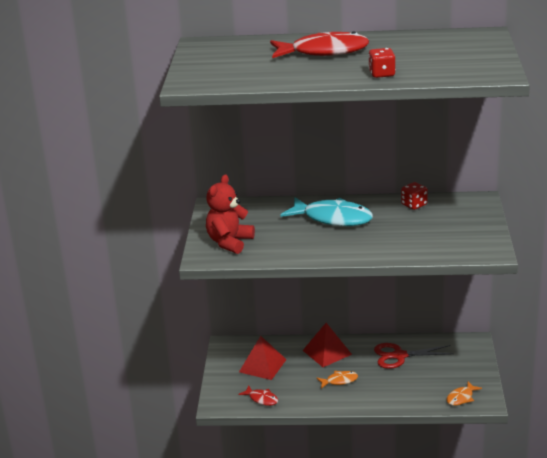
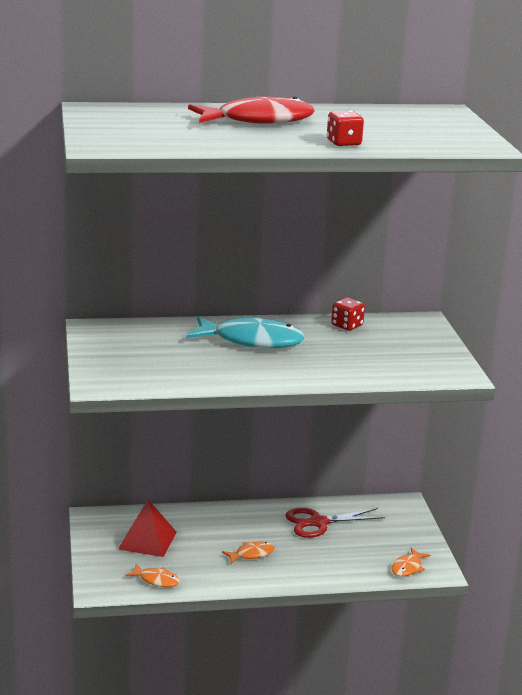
camera: 15 degrees left, 5 degrees down
(229, 242) = (127, 368): red teddy bear -> none
(261, 399) = (156, 580): red fish -> orange fish
(327, 352) = (226, 521): red pyramid -> none

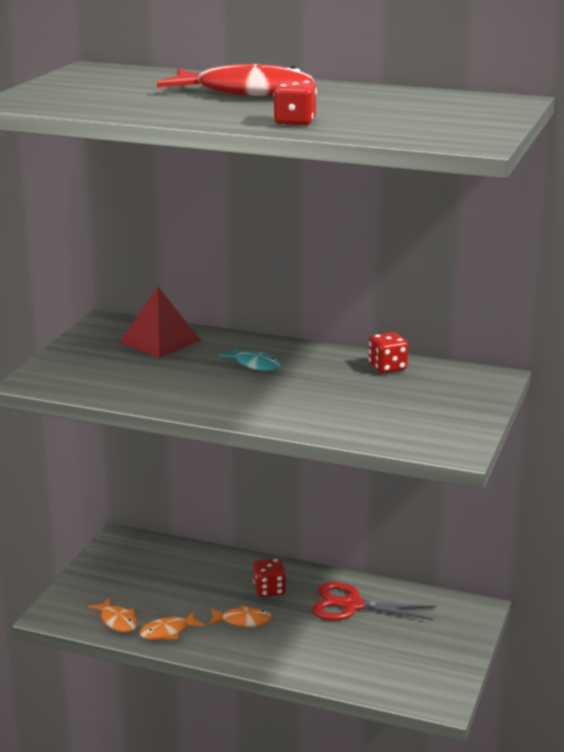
camera: 30 degrees right, 0 degrees up
(147, 540) = (150, 576): red pyramid -> red pyramid (160, 341)
(249, 527) = (269, 590): none -> red dice
(251, 341) = (255, 364): turquoise fish -> turquoise fish, size x0.48
(407, 567) = (408, 686): orange fish -> orange fish (168, 632)

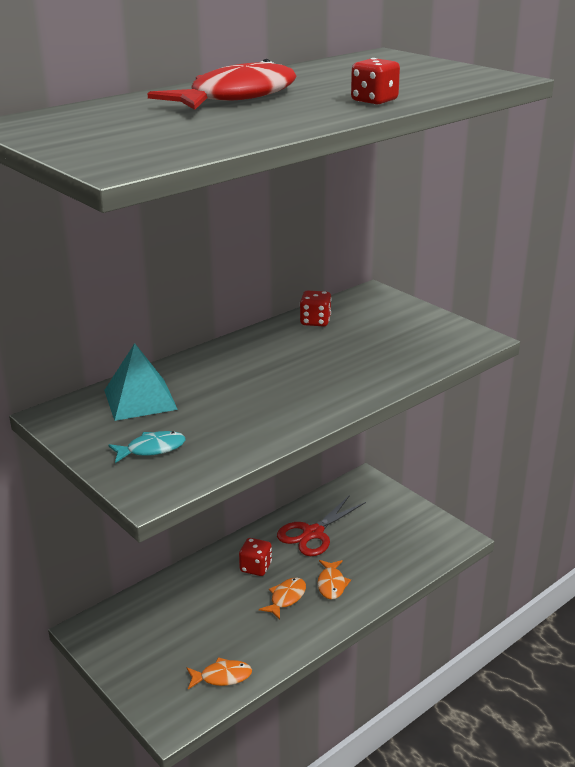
camera: 60 degrees left, 5 degrees up
(160, 341) = (140, 399): red pyramid -> turquoise pyramid
(168, 632) = (266, 649): orange fish -> orange fish (331, 584)
(255, 364) = (247, 370): turquoise fish -> turquoise fish (152, 449)

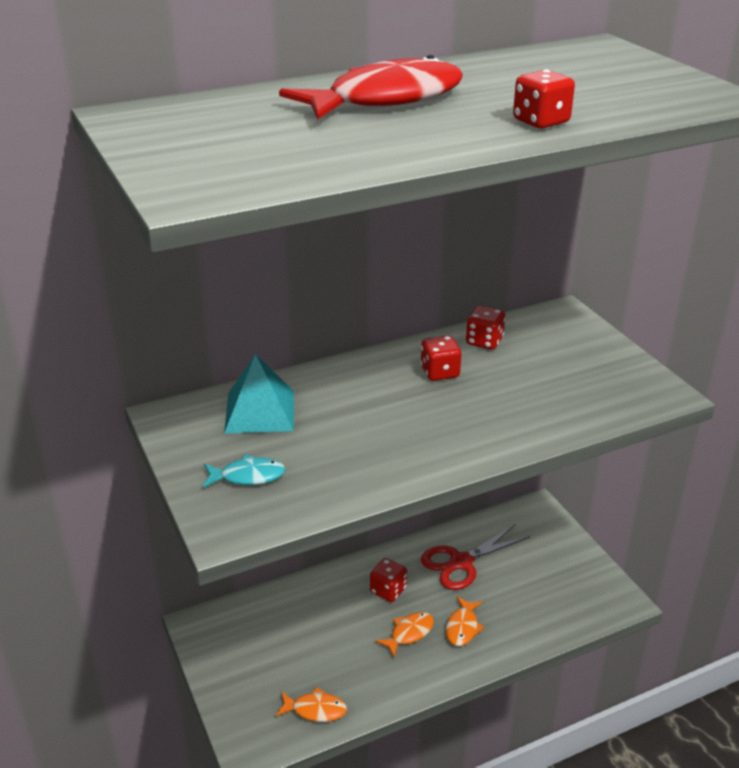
camera: 15 degrees right, 5 degrees up
(287, 349) = (440, 372): none -> red dice

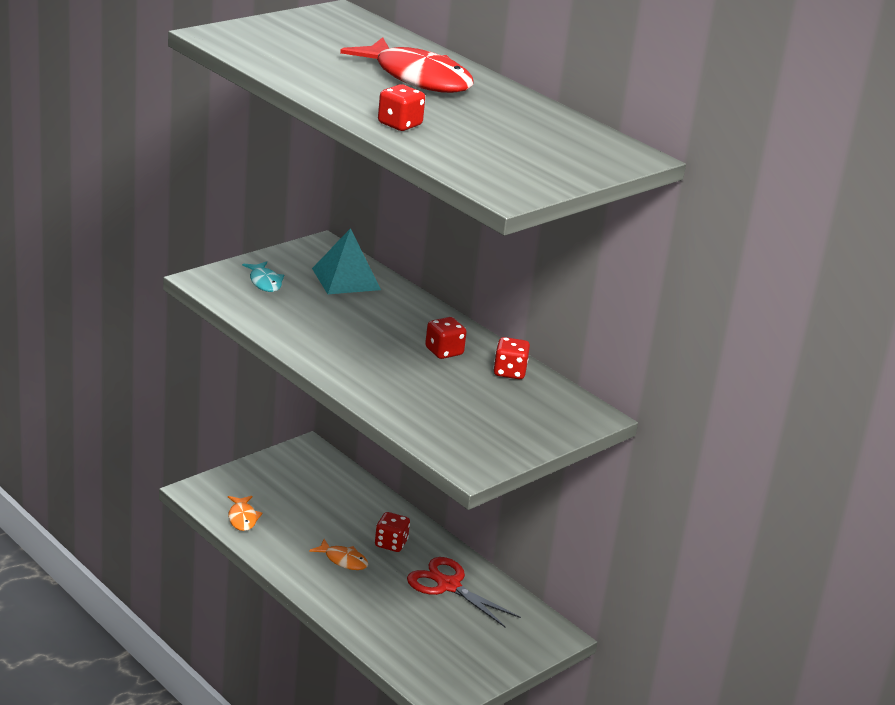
camera: 70 degrees right, 5 degrees down
(462, 627) = (363, 591): orange fish -> none

